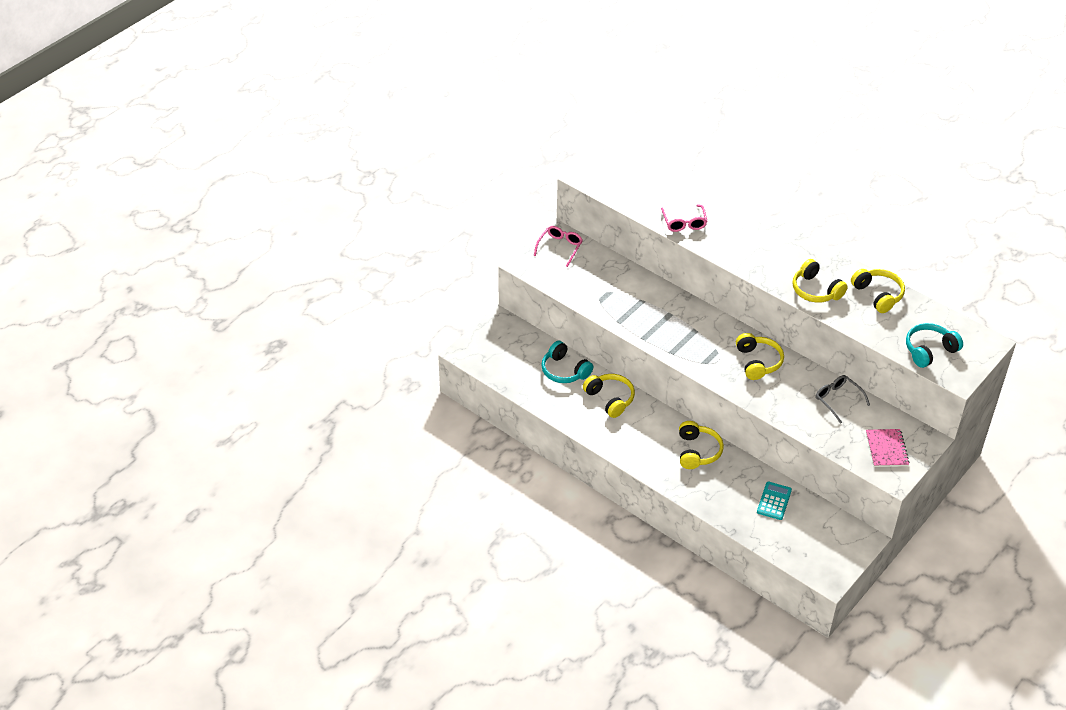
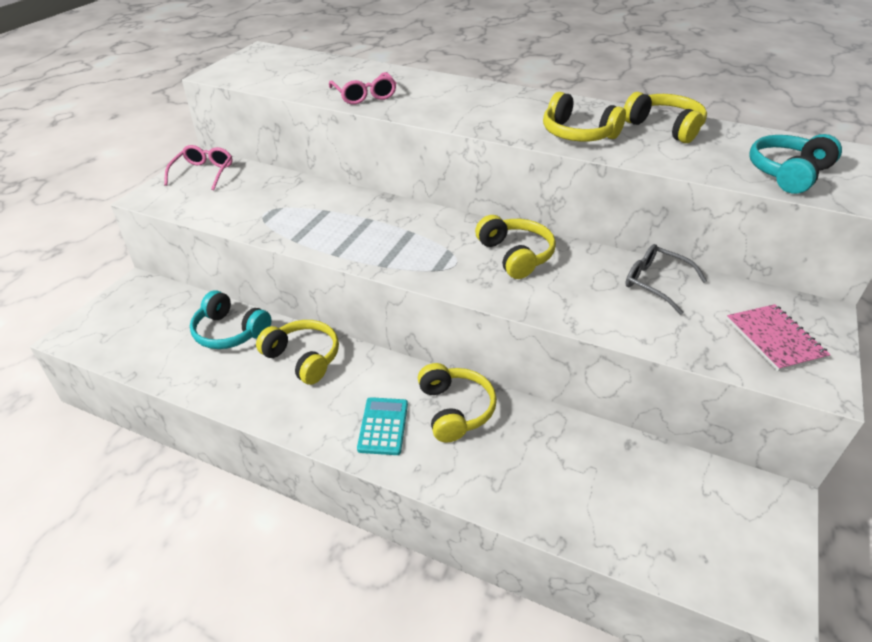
camera: 15 degrees left, 5 degrees down
(774, 501) = (605, 466): turquoise calculator -> turquoise calculator (383, 426)

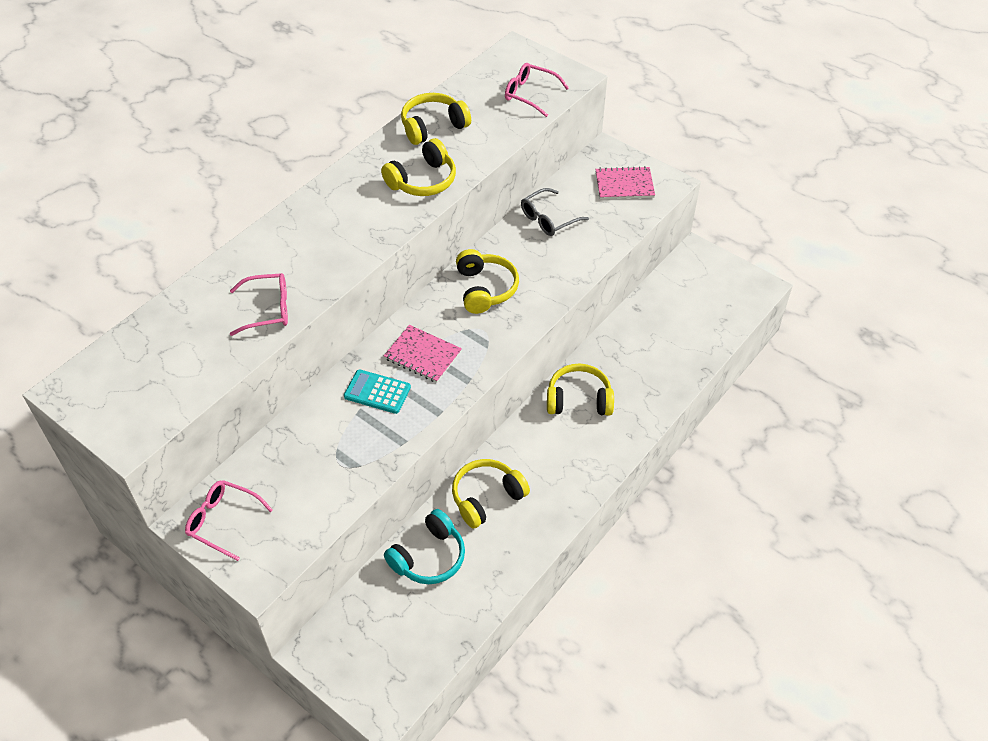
camera: 75 degrees left, 10 degrees up
(383, 426) = (584, 450): turquoise calculator -> turquoise calculator (377, 392)
(406, 232) = (423, 355): none -> pink notebook
(515, 255) = (485, 289): yellow headphones -> yellow headphones turned 90 degrees clockwise
(787, 173) = (530, 94): turquoise headphones -> pink glasses

